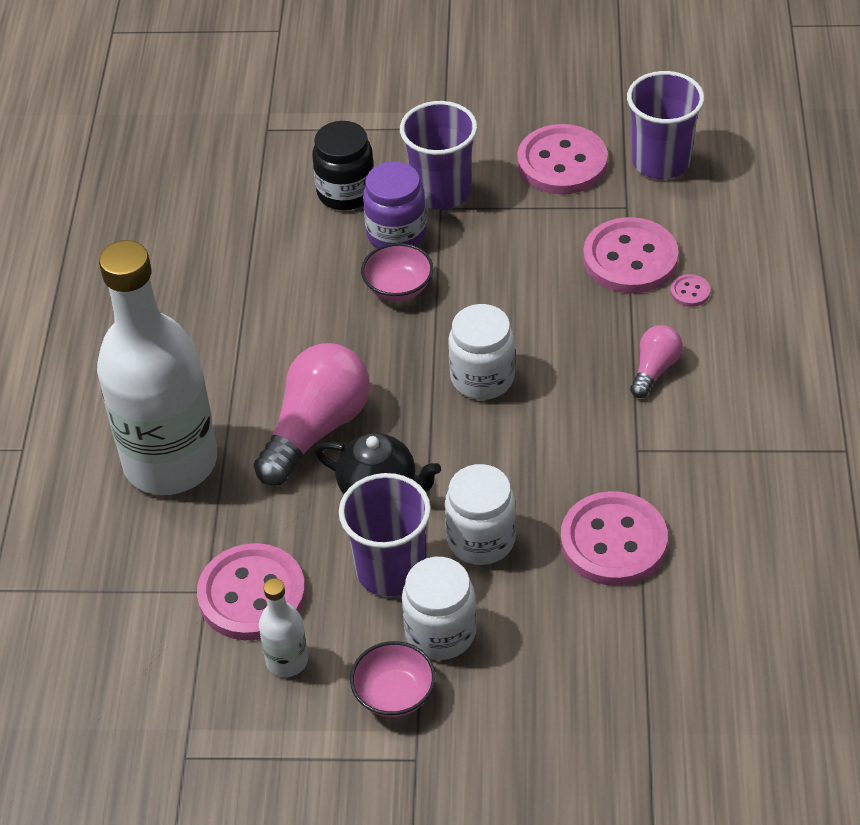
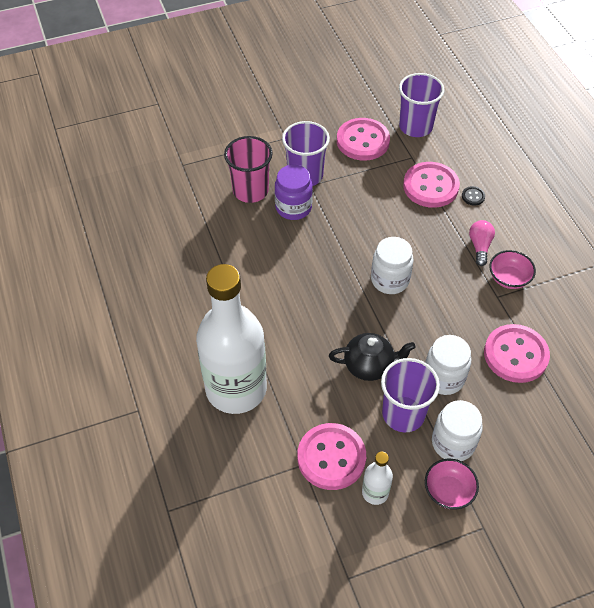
camera: 25 degrees left, 5 degrees up
(316, 429) = (312, 340): pink light bulb -> none
(346, 192) = (250, 190): black jar -> pink cup
(398, 287) = (312, 239): pink bowl -> pink bowl (509, 278)
(690, 292) = (473, 196): pink button -> black button

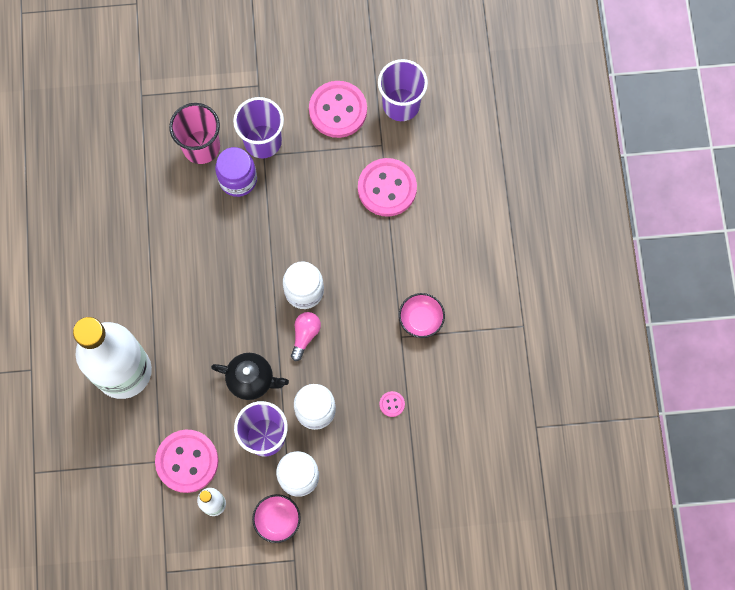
camera: 15 degrees right, 20 degrees up
(473, 196) = (425, 212): black button -> none
(480, 246) = (407, 275): pink light bulb -> pink light bulb (305, 335)
(515, 355) = (392, 404): pink button -> pink button, size x0.41

